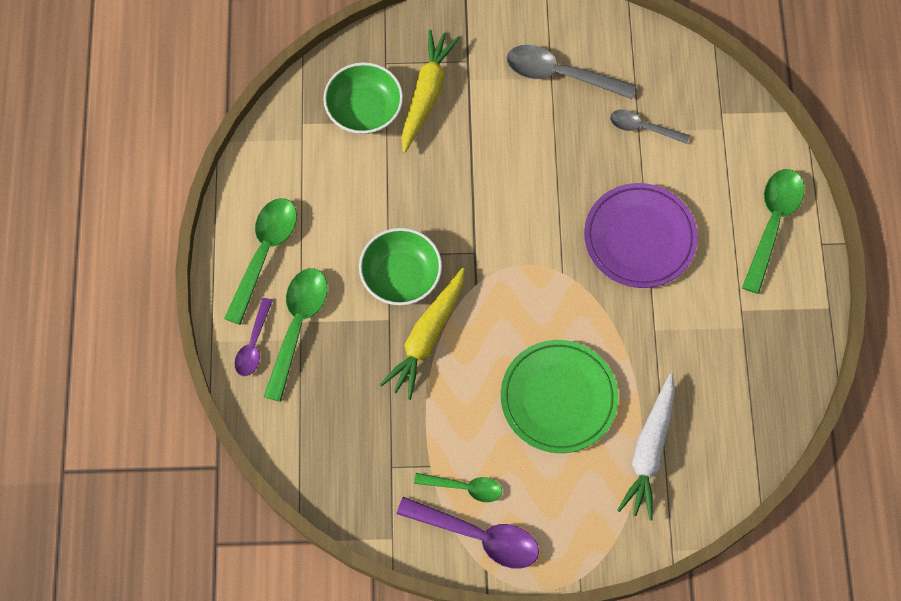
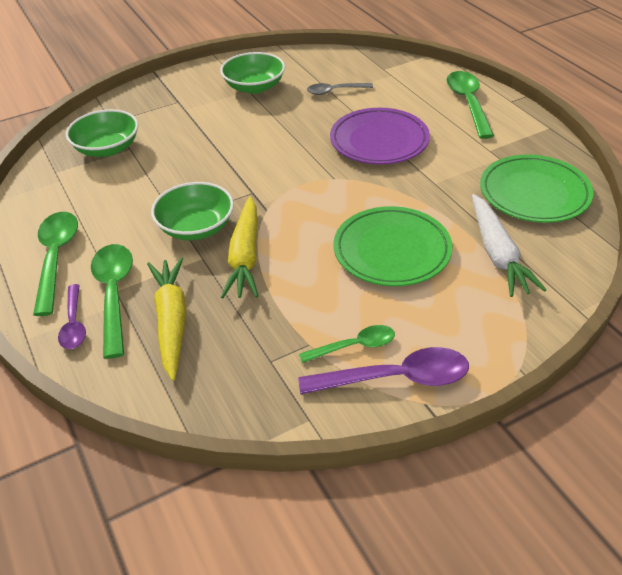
camera: 25 degrees left, 25 degrees down
(426, 94) = (155, 126): yellow carrot -> yellow carrot (172, 321)
(560, 74) = (254, 87): grey spoon -> green bowl
(739, 394) = (534, 193): none -> green plate

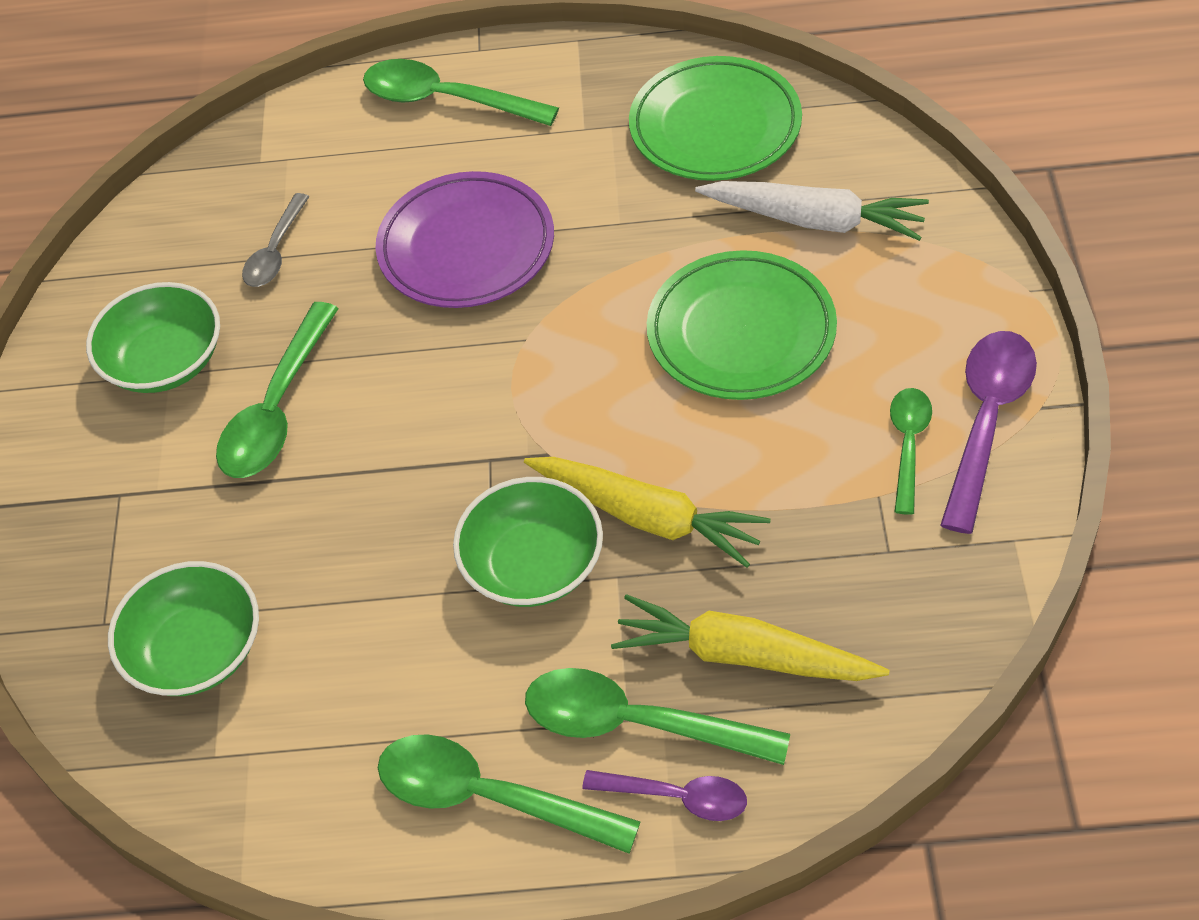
camera: 60 degrees left, 10 degrees up
(246, 123) = (277, 409): none -> green spoon

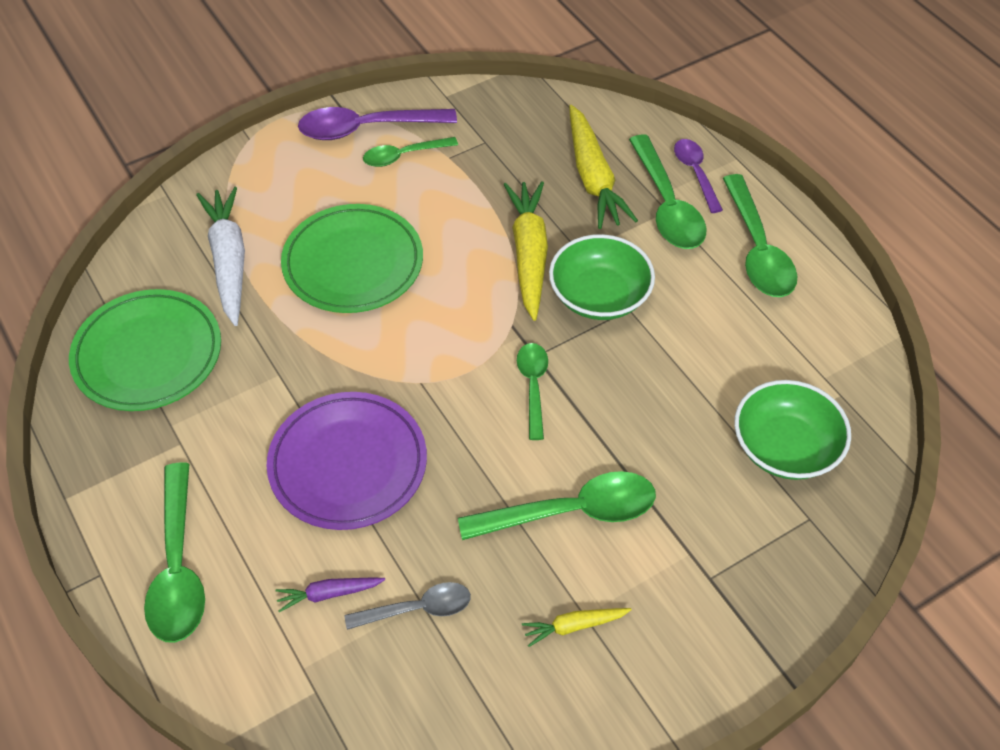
camera: 125 degrees left, 0 degrees up
(165, 361) = (574, 626): green bowl -> yellow carrot
(340, 194) = (329, 594): none -> purple carrot
(449, 439) = (533, 386): none -> green spoon

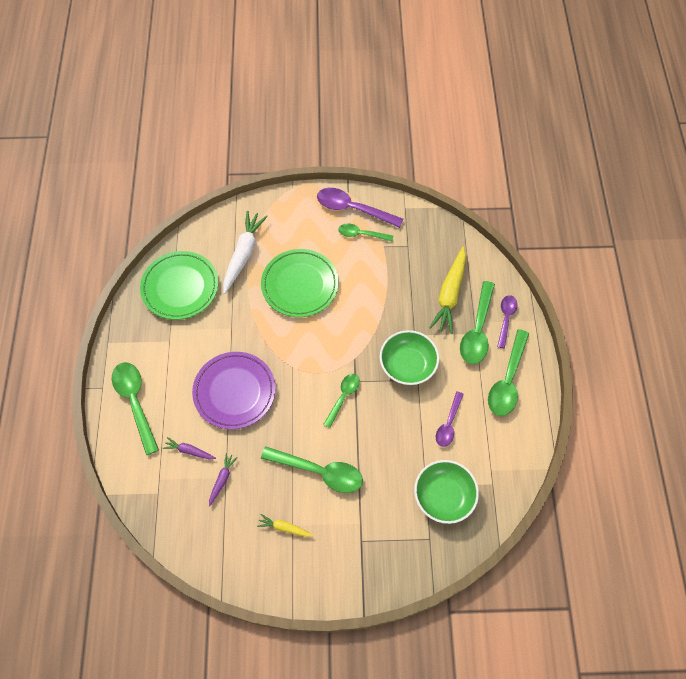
camera: 30 degrees right, 10 degrees up
(178, 567) = (135, 402): green spoon -> green spoon turned 135 degrees clockwise
(417, 609) = (222, 480): grey spoon -> purple carrot
(529, 254) = (388, 323): yellow carrot -> none
(718, 346) = (448, 424): none -> purple spoon

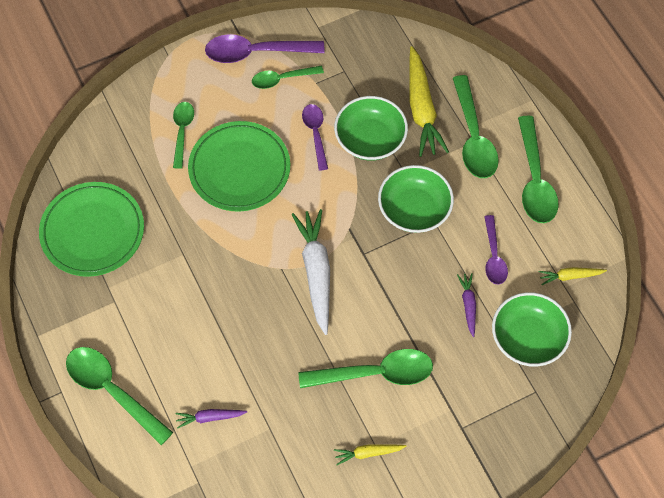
camera: 25 degrees left, 0 degrees up
(222, 480) = (267, 433): purple carrot -> purple carrot (468, 305)
(234, 392) = (227, 326): purple plate -> none
(243, 254) = (150, 160): white carrot -> white carrot (316, 272)
(343, 397) = (359, 278): green spoon -> green spoon (182, 132)
(401, 301) = (370, 139): none -> green bowl
(499, 464) = (570, 276): none -> yellow carrot
(506, 319) = (499, 111): purple spoon -> purple spoon (315, 134)

